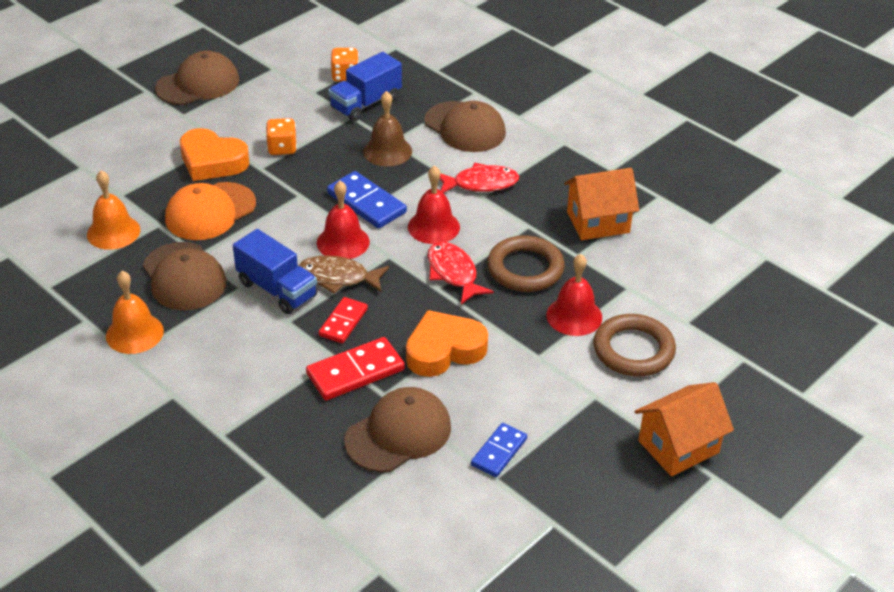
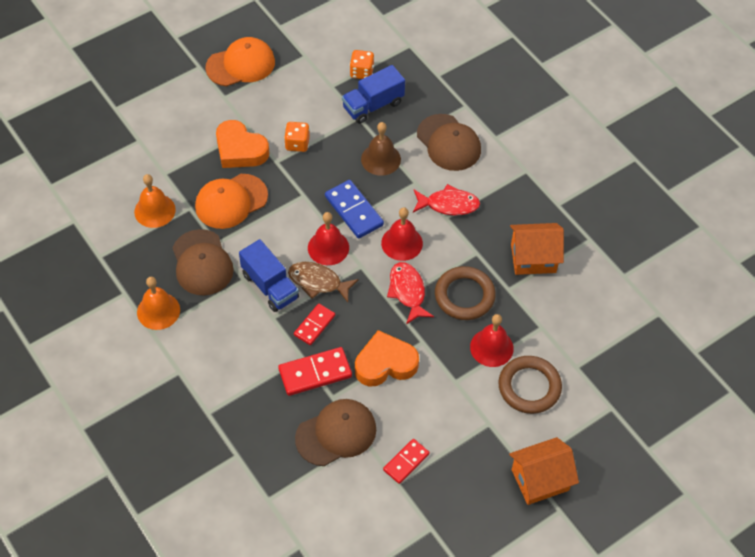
camera: 10 degrees right, 15 degrees up
(198, 84) = (241, 65): brown cap -> orange cap
(499, 452) = (406, 462): blue domino -> red domino

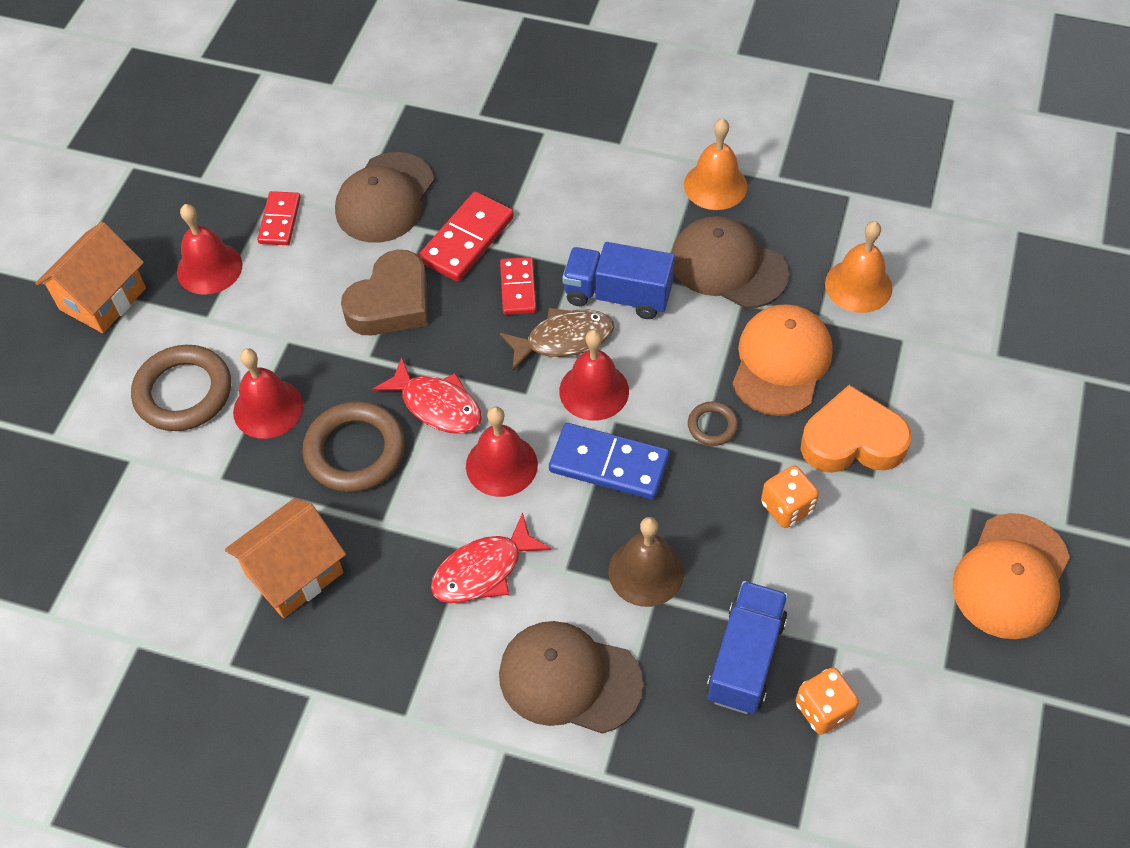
camera: 145 degrees right, 0 degrees up
(292, 196) = (712, 426): none -> brown ring
(385, 363) = (391, 302): orange heart -> brown heart
(467, 457) = (209, 268): none -> red bell

